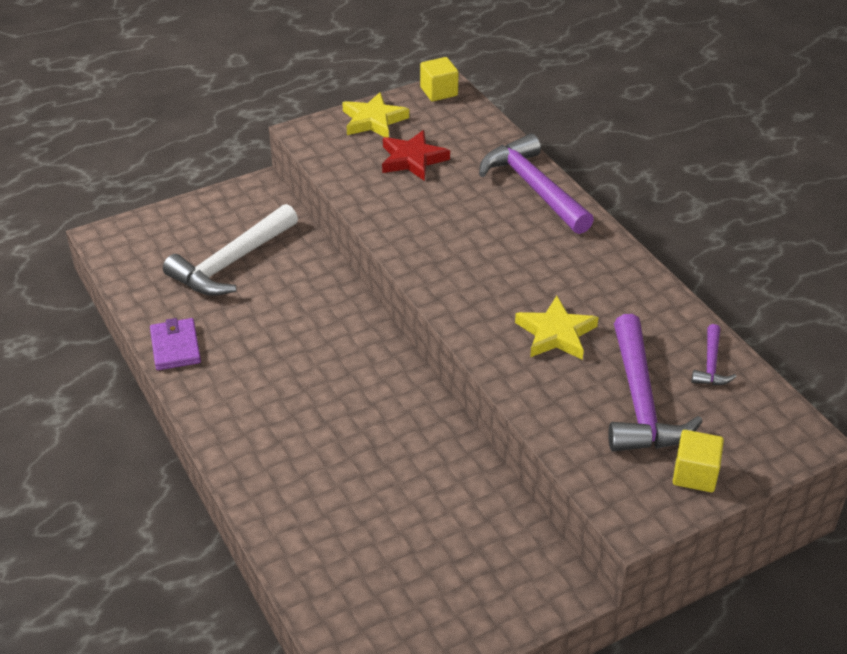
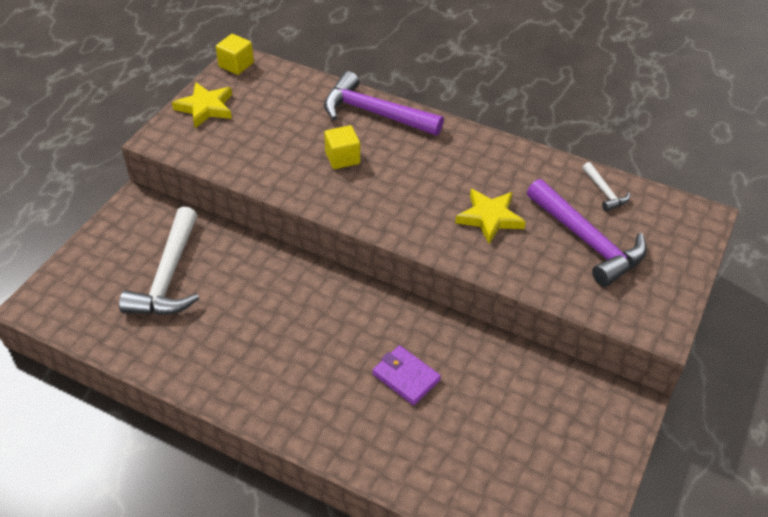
camera: 35 degrees left, 5 degrees up
(175, 347) = (185, 371): purple wallet -> purple wallet (406, 377)
(412, 159) = (265, 127): red star -> none
(695, 474) = (665, 276): yellow cube -> yellow cube (342, 158)
(711, 364) = (604, 192): purple hammer -> white hammer

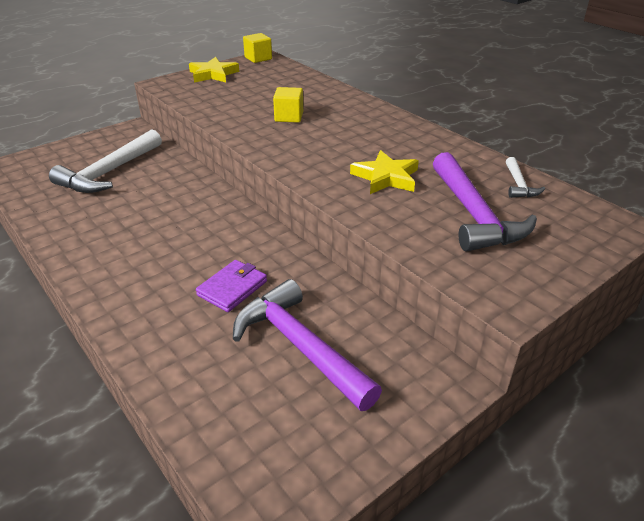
camera: 25 degrees right, 10 degrees down
(374, 113) = (340, 98): purple hammer -> purple hammer (300, 346)
(406, 377) = (232, 288): purple wallet -> purple wallet turned 60 degrees clockwise

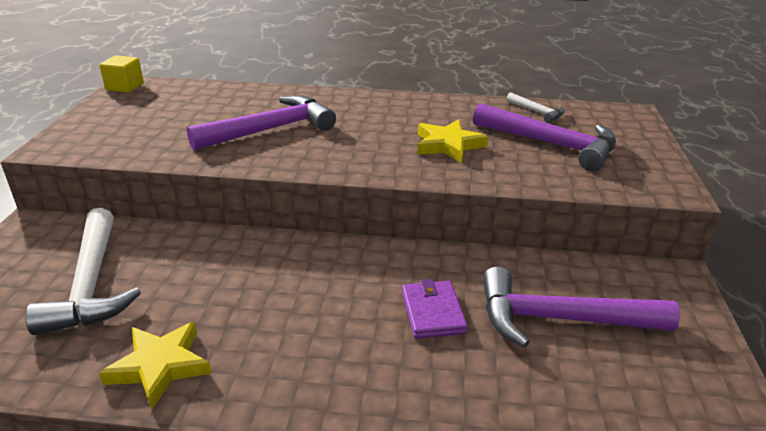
camera: 45 degrees left, 5 degrees down
(213, 74) = (100, 118): yellow star -> yellow star (160, 366)
(289, 117) = (271, 130): yellow cube -> purple hammer

